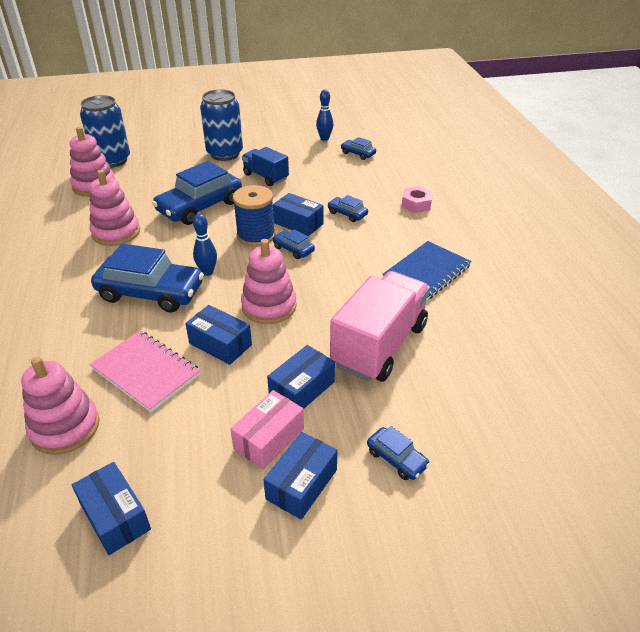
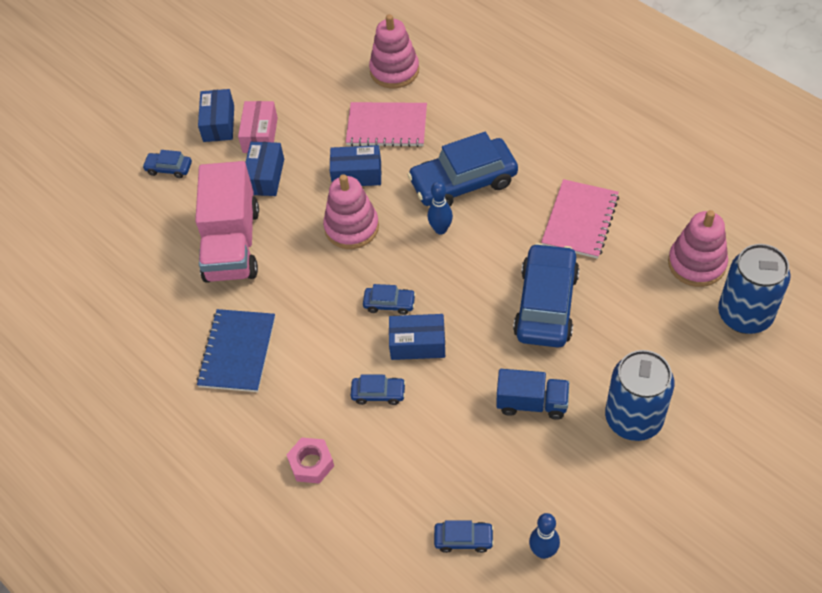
camera: 150 degrees right, 15 degrees up
(115, 517) = (309, 54): blue box -> none
(116, 232) = (580, 220): pink stacking toy -> pink notebook
(256, 236) = (443, 299): blue spool -> none

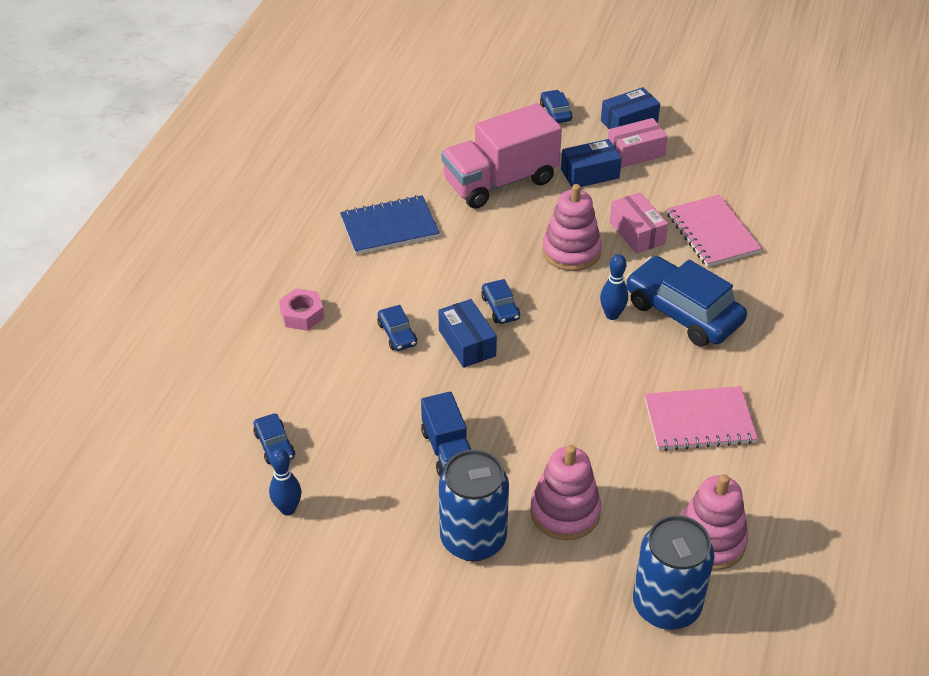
camera: 60 degrees right, 10 degrees down
(357, 174) = (637, 233): blue box -> pink box
(394, 71) = (789, 214): pink stacking toy -> pink stacking toy (565, 512)
(546, 304) = (572, 425): blue car -> none

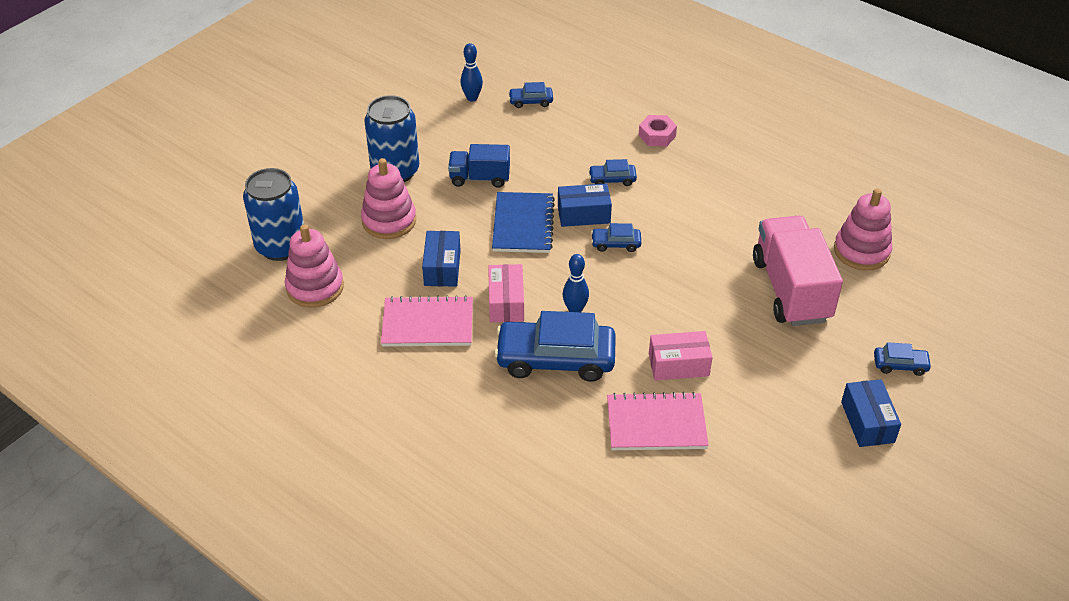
camera: 110 degrees right, 0 degrees up
(389, 227) = (747, 203): blue notebook -> blue notebook (523, 224)
(571, 251) = (670, 309): pink stacking toy -> pink stacking toy (861, 251)
(590, 174) = (783, 359): blue box -> blue box (442, 268)
(635, 153) = (809, 408): pink box -> pink box (506, 302)
(683, 312) = (555, 359): blue car -> blue car turned 150 degrees counterclockwise
(699, 421) = (427, 324): pink notebook -> pink notebook turned 75 degrees clockwise

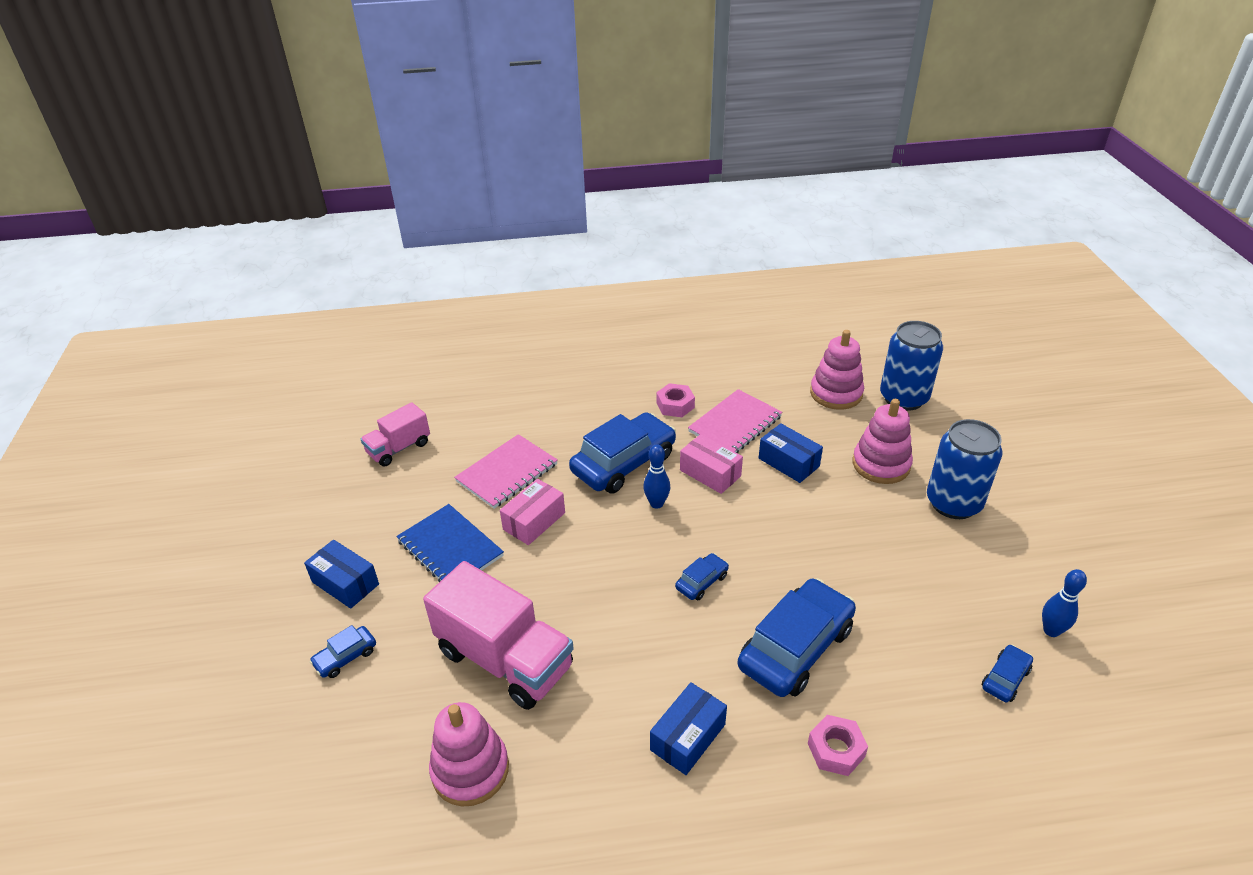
camera: 135 degrees right, 5 degrees down
(443, 377) = (675, 405): none -> pink nut
(480, 178) = (891, 551): blue truck -> none
(523, 224) = (793, 539): blue notebook -> blue notebook (450, 548)
(583, 214) = (764, 588): blue box -> blue box (688, 737)
(612, 179) = (795, 647): blue car -> blue car, size x2.18
(727, 529) = (399, 448): none -> pink truck

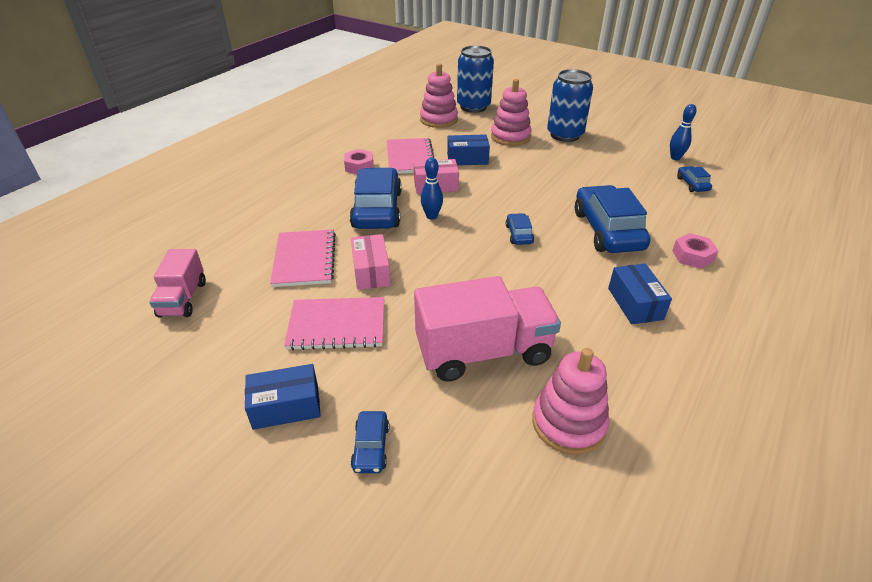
camera: 50 degrees left, 0 degrees up
(450, 548) = (337, 325): blue notebook -> pink notebook

